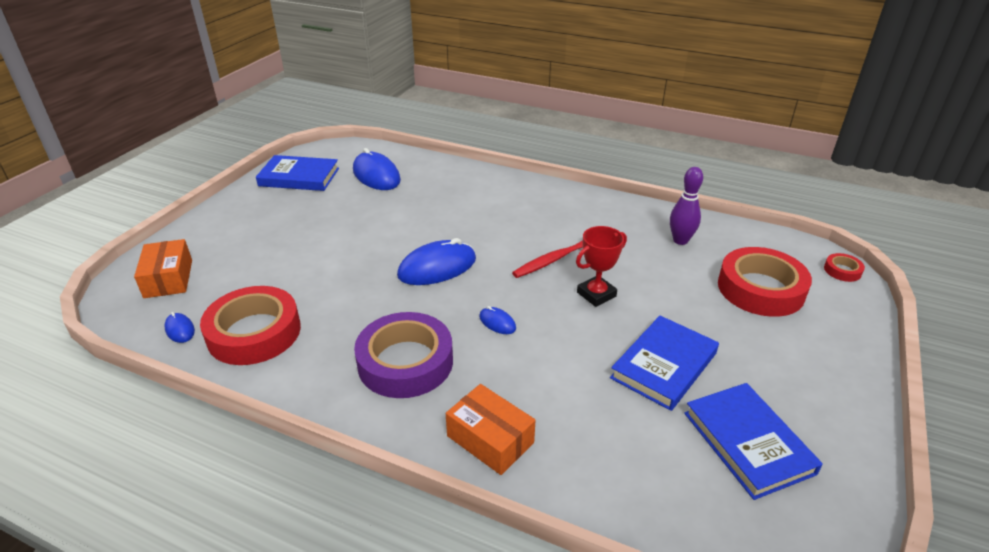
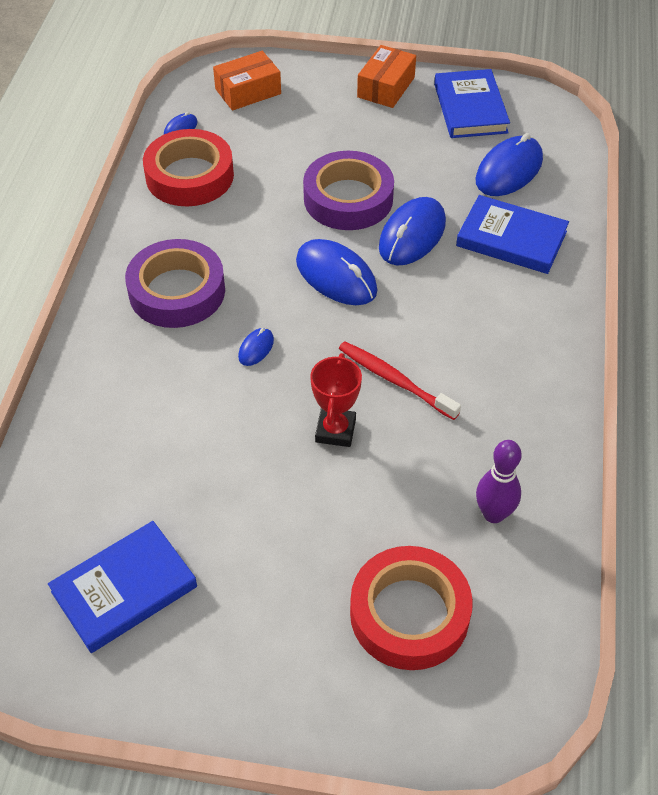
camera: 75 degrees right, 15 degrees up
(354, 247) = (348, 198): none -> purple tape
(414, 225) = (412, 235): none -> blue mouse
(490, 439) = (91, 376): orange box -> orange box (386, 87)
(596, 294) = (335, 430): red trophy -> red trophy turned 60 degrees clockwise
(664, 365) = (225, 507): blue book -> blue book (511, 239)
(842, 271) = (497, 730): red tape -> none

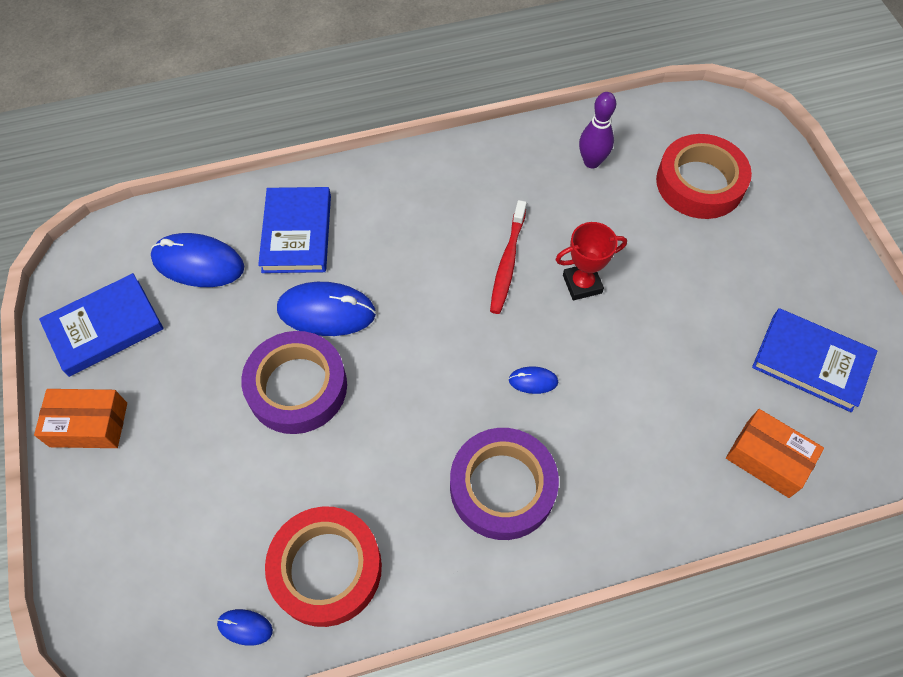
camera: 115 degrees left, 10 degrees up
(248, 91) = (142, 581): orange box -> orange box (767, 458)
(336, 276) = (411, 353): blue mouse -> none

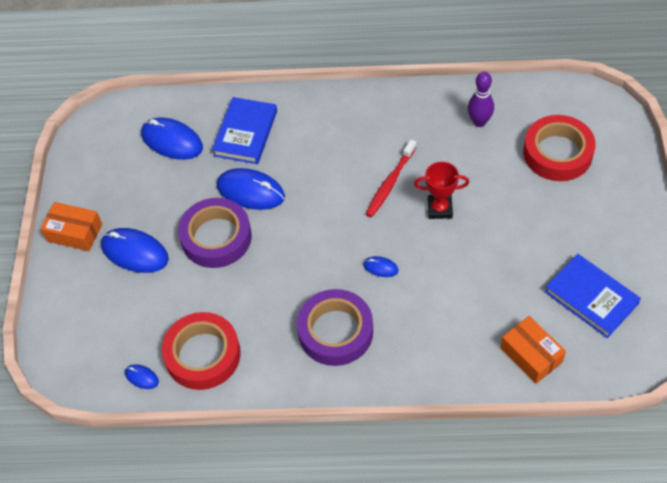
camera: 20 degrees right, 5 degrees down
(104, 327) = (99, 172): blue book -> none
(186, 435) = (135, 252): none -> blue mouse

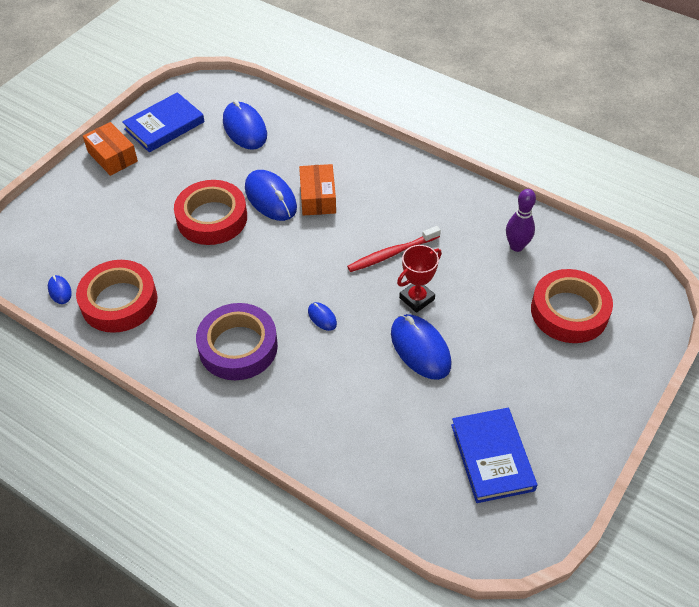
camera: 30 degrees right, 5 degrees down
(135, 252) = (141, 195): blue mouse -> blue mouse (420, 349)
(216, 237) = (212, 218): purple tape -> red tape
(245, 133) = (307, 152): blue book -> blue book (164, 125)
(440, 209) = (417, 298): red trophy -> red trophy turned 75 degrees counterclockwise
(531, 355) = (390, 472): orange box -> orange box (318, 197)

